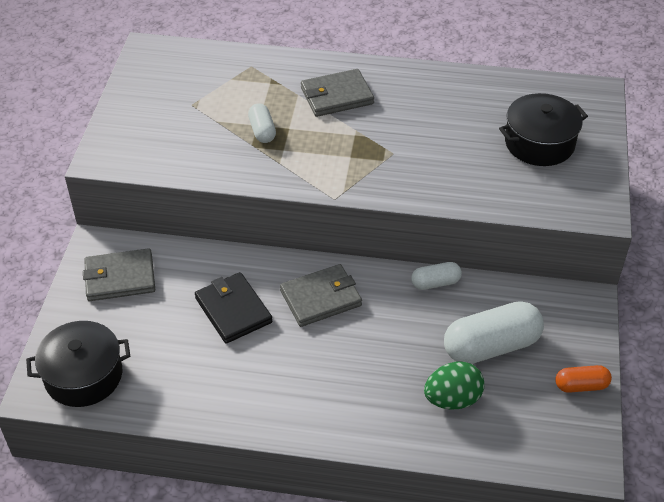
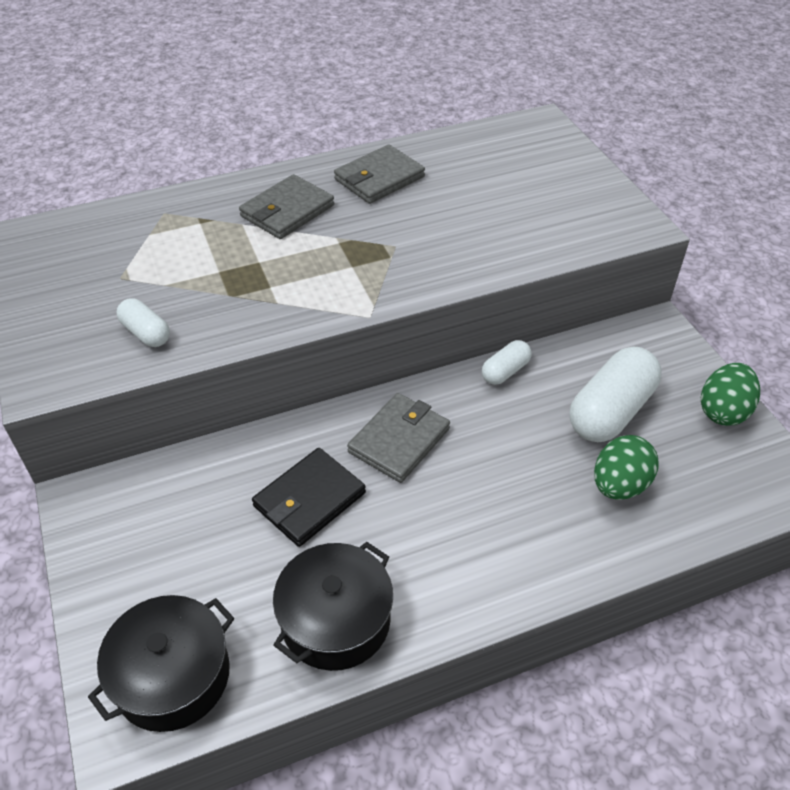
camera: 30 degrees left, 0 degrees up
(120, 278) = (138, 525): grey wallet -> grey wallet (379, 178)
(233, 310) = (309, 499): black wallet -> black wallet turned 75 degrees counterclockwise
(262, 131) = (229, 276): white capsule -> white capsule (146, 333)
(539, 143) = (531, 184): black pot -> black pot (335, 620)
(581, 385) = (723, 411): orange capsule -> green egg

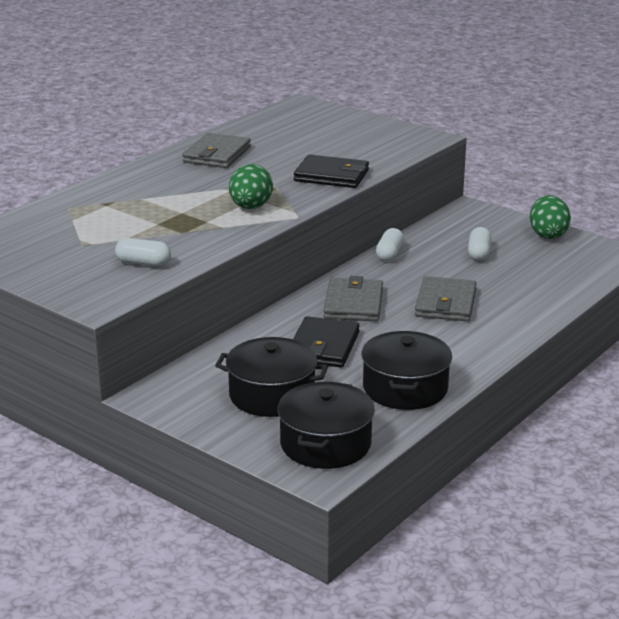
camera: 30 degrees left, 20 degrees down
(191, 557) = (272, 395): none -> black pot
(287, 211) = (168, 185): grey wallet -> grey wallet (445, 303)
(469, 256) = (331, 176): none -> black wallet
(610, 411) = (479, 253): white capsule -> white capsule, size x0.52
(619, 485) = (518, 282): green egg -> green egg (250, 207)

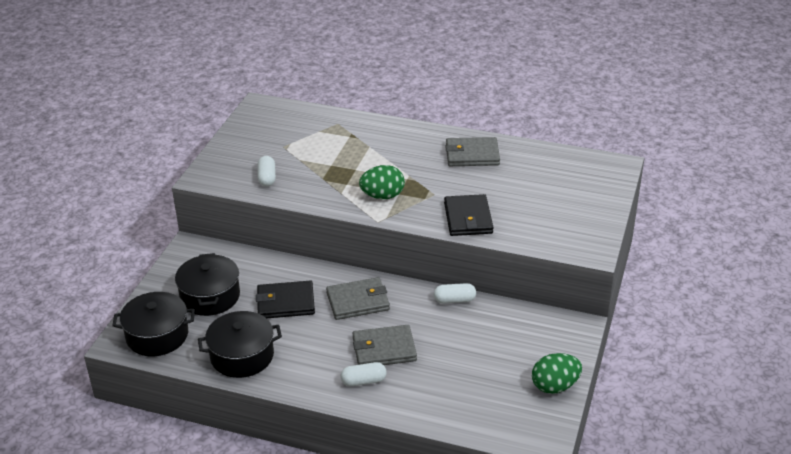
camera: 70 degrees right, 10 degrees up
(479, 253) = (488, 350): white capsule -> white capsule (363, 381)

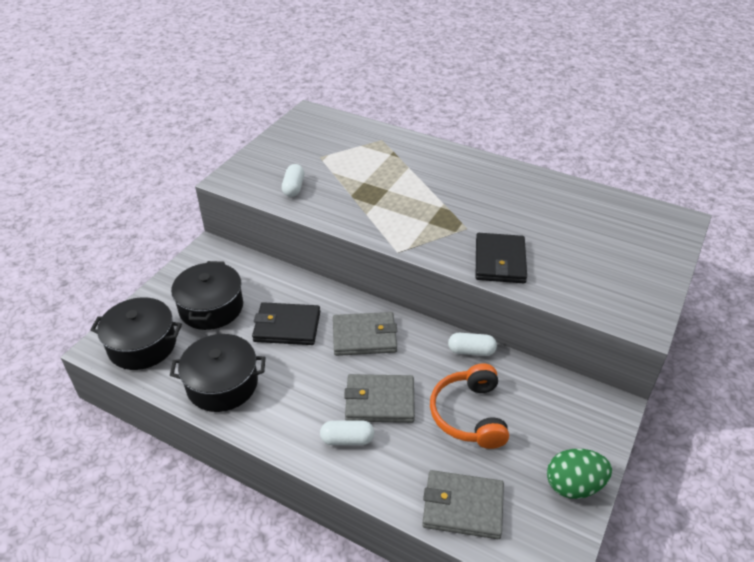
camera: 10 degrees right, 5 degrees up
(382, 196) = (410, 223): green egg -> none
(462, 348) = (469, 414): none -> orange headphones
(472, 155) = (516, 189): grey wallet -> grey wallet (462, 506)

